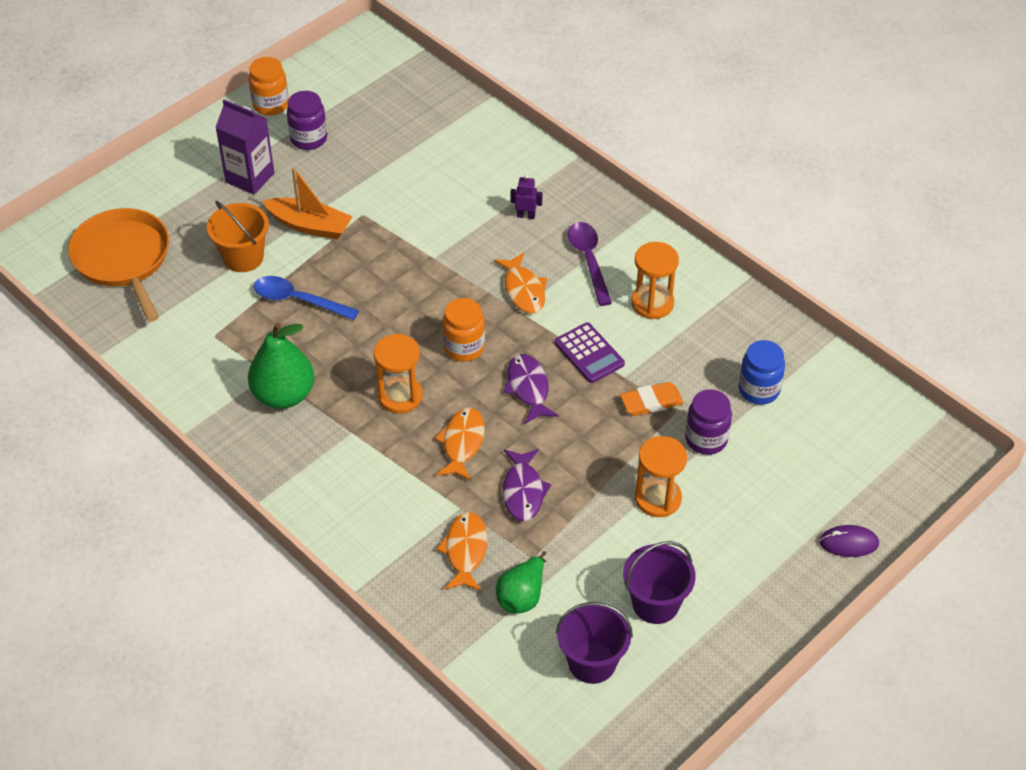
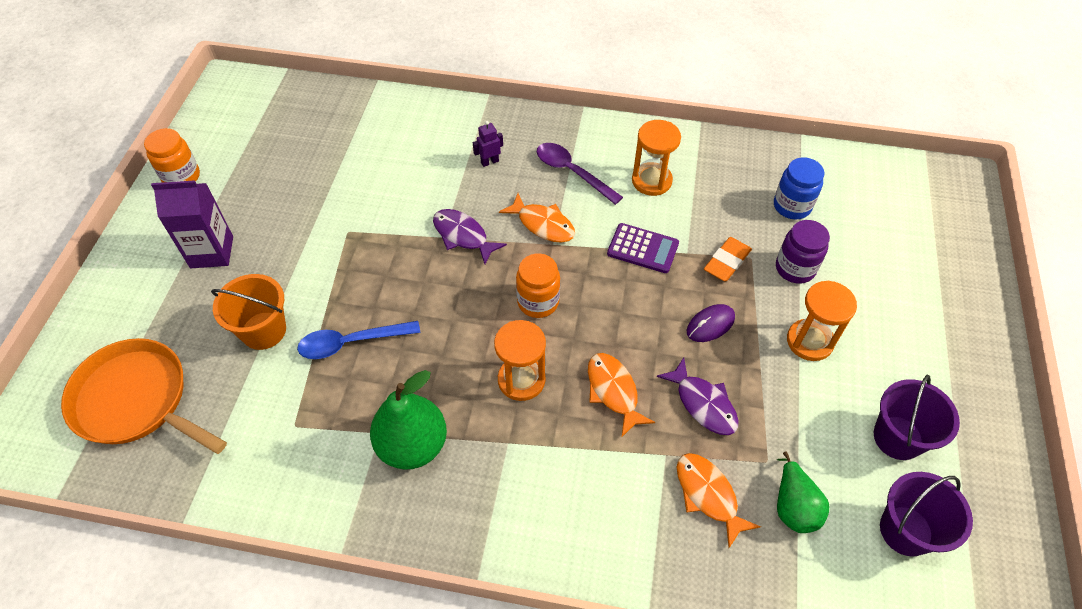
camera: 35 degrees left, 5 degrees up
(309, 139) = (242, 190): purple jar -> none
(310, 226) = (306, 267): orange boat -> none
(528, 388) = (622, 307): purple fish -> purple fish (463, 236)
(849, 543) = (971, 290): purple mouse -> purple mouse (710, 325)

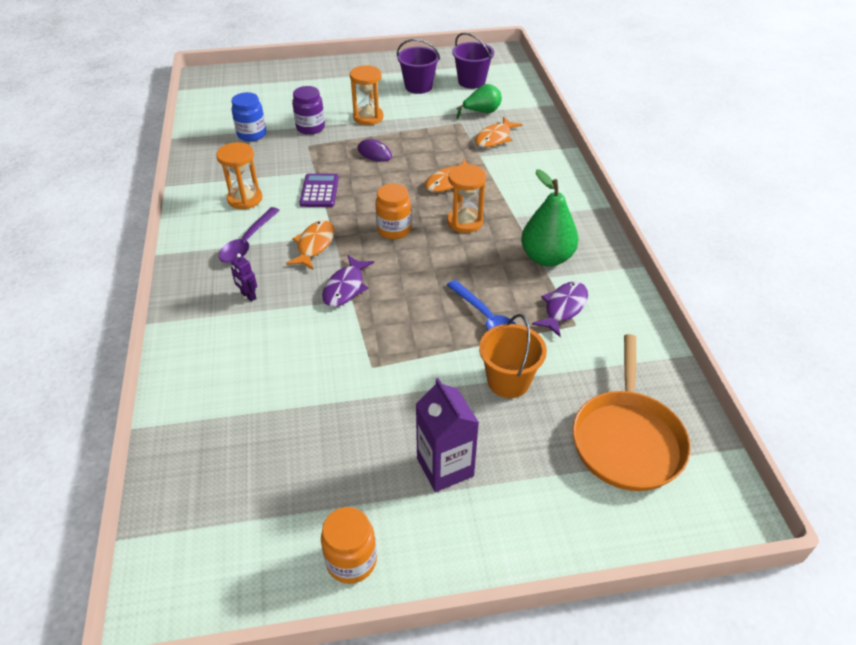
camera: 110 degrees left, 10 degrees down
(703, 404) = (436, 147): purple fish -> purple fish (563, 308)
(727, 262) = (316, 154): orange eraser -> none

